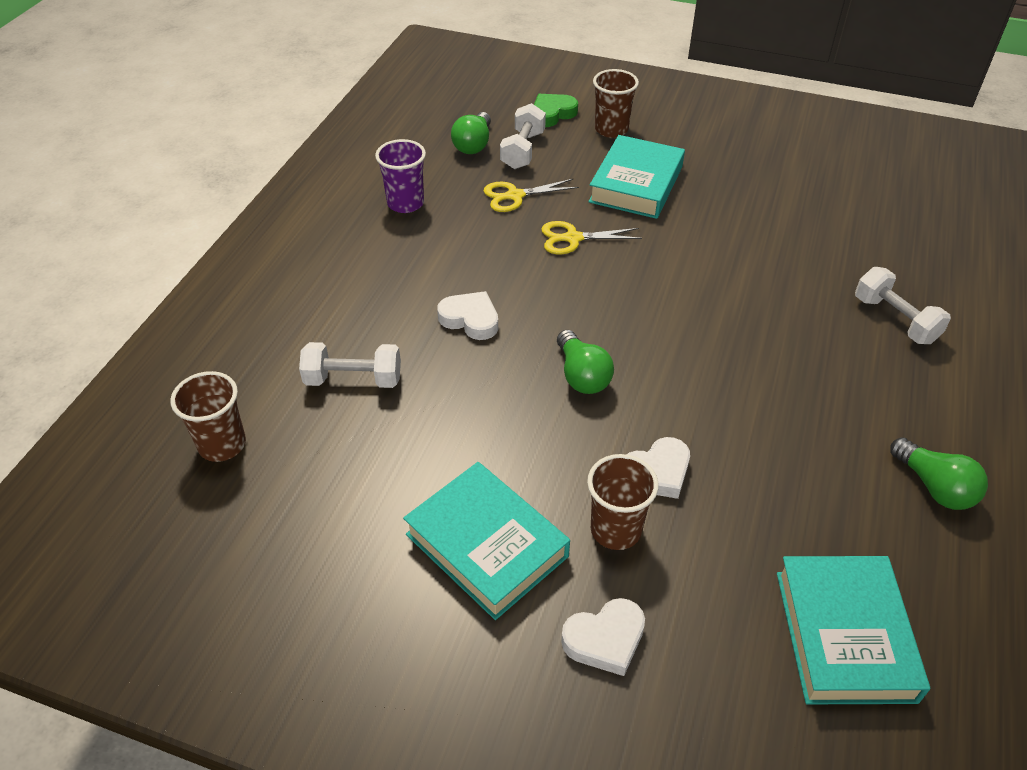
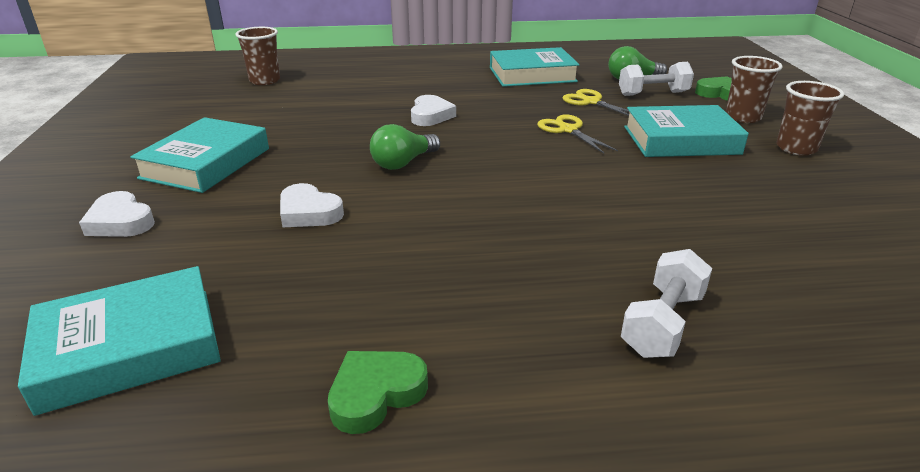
camera: 65 degrees right, 15 degrees down
(353, 379) = (341, 97): white dumbbell -> none
(405, 203) = (532, 75): purple cup -> turquoise book
(615, 530) = (236, 206): brown cup -> brown cup (796, 148)
(934, 487) = (376, 394): green light bulb -> green heart

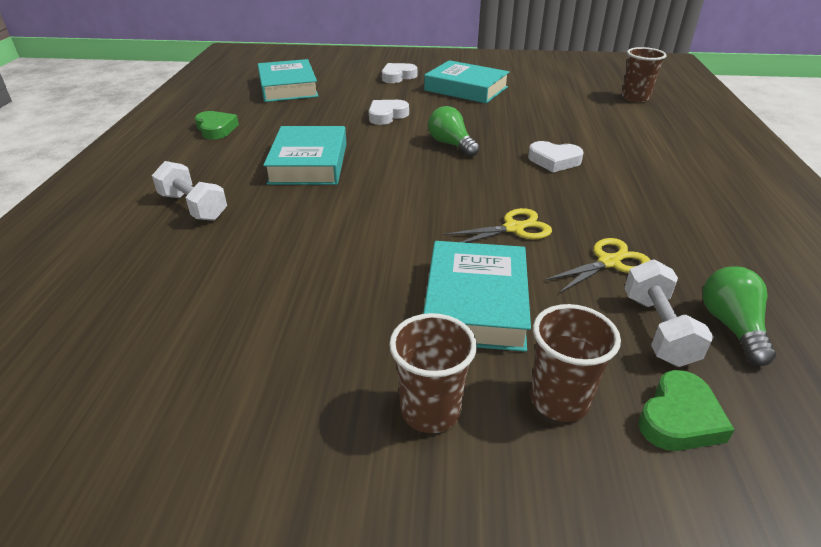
camera: 100 degrees right, 5 degrees up
(532, 75) = (713, 235): turquoise book -> turquoise book (308, 163)

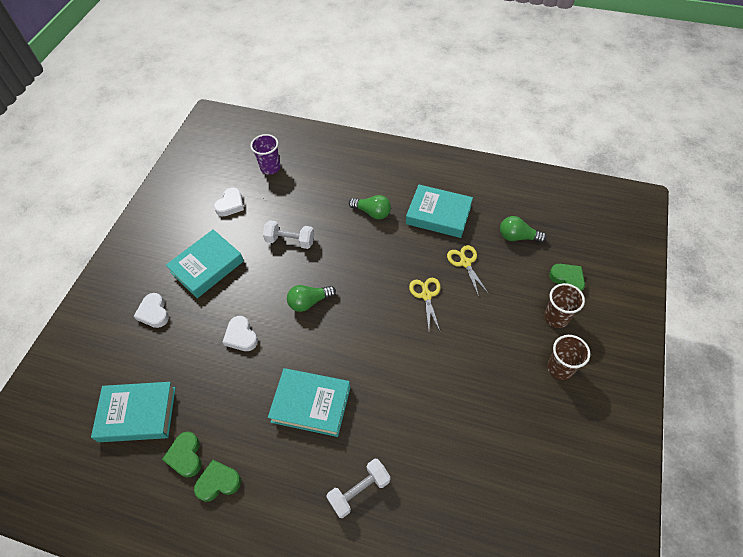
camera: 75 degrees left, 20 degrees up
(245, 111) = (185, 456): none -> green heart
(476, 303) = (490, 332): turquoise book -> turquoise book (438, 214)
(554, 161) = (351, 249): white heart -> white heart (230, 204)
(633, 168) = (372, 212): none -> green light bulb
(635, 98) = (270, 168): brown cup -> purple cup
(658, 329) = (517, 264): white dumbbell -> white dumbbell (290, 241)

